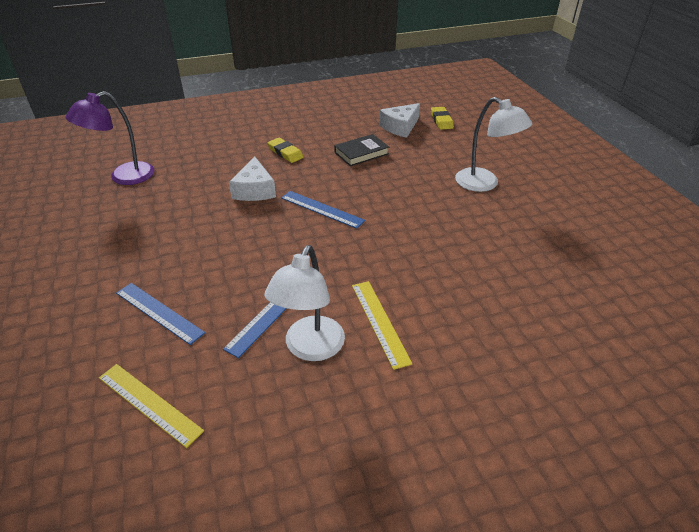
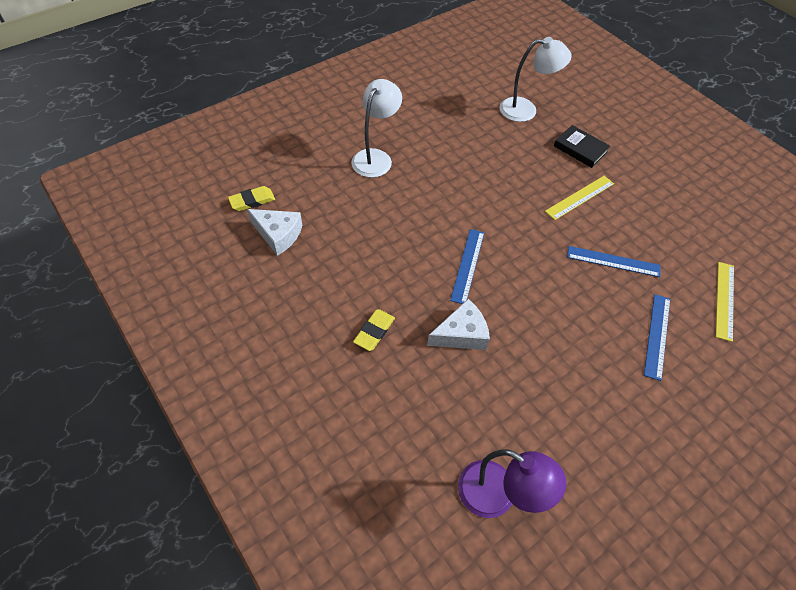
camera: 110 degrees left, 15 degrees up
(310, 348) = (625, 228): white lamp -> white lamp (526, 110)
(361, 153) = (350, 258): black book -> black book (580, 149)

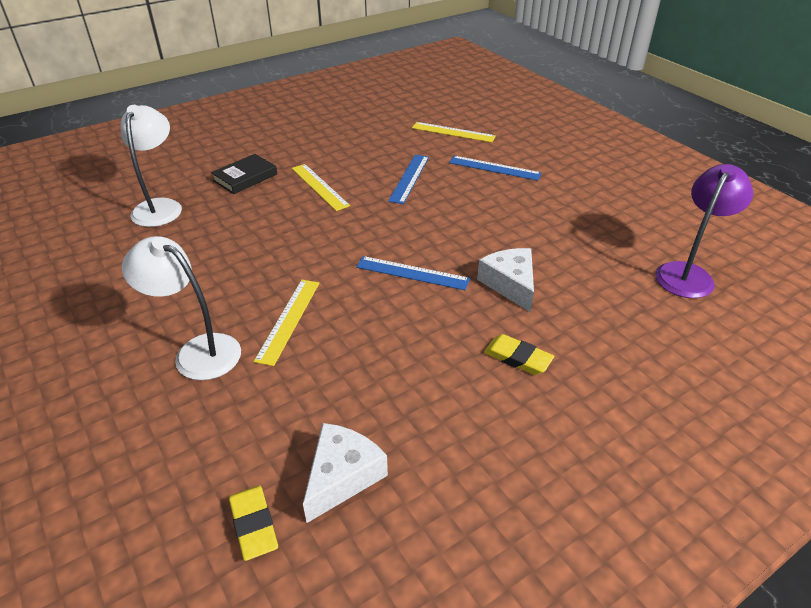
camera: 85 degrees left, 15 degrees down
(407, 196) = (288, 320): none -> yellow ruler

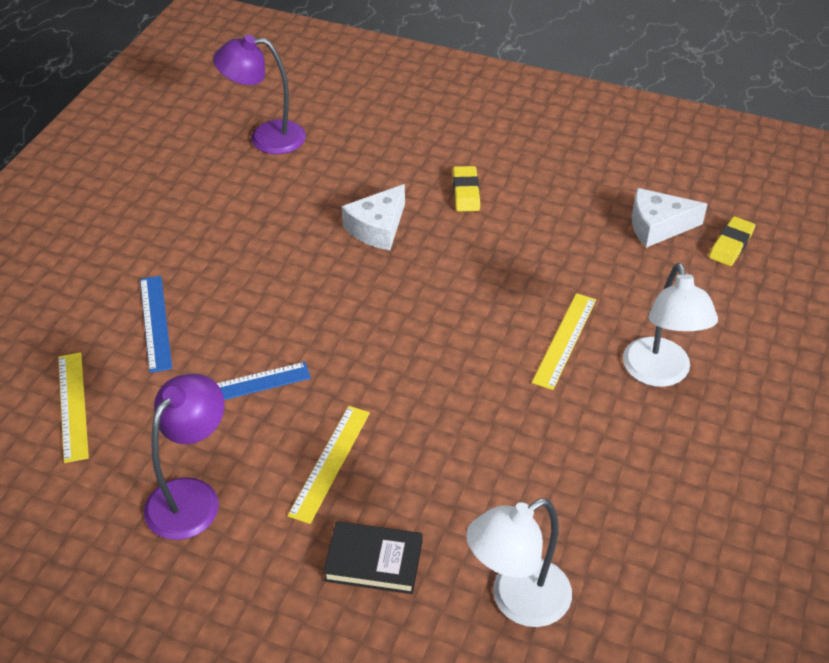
camera: 125 degrees left, 5 degrees up
(288, 320) = (565, 340): yellow ruler -> yellow ruler turned 45 degrees counterclockwise
(352, 145) = (191, 496): none -> purple lamp
(412, 273) = (421, 295): blue ruler -> none

